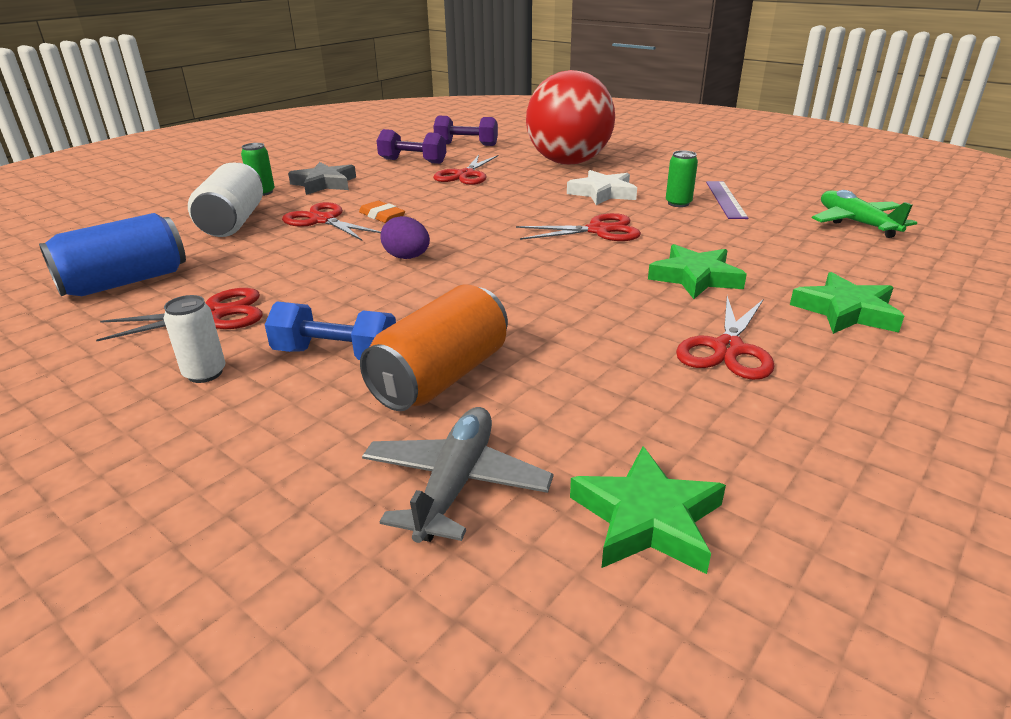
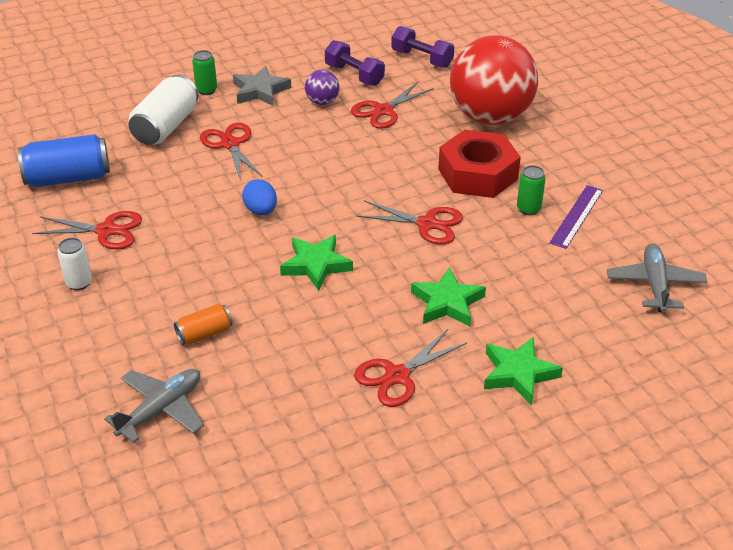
camera: 25 degrees right, 10 degrees up
(336, 355) = (157, 293): blue dumbbell -> none
(382, 216) = (276, 152): orange eraser -> none
(398, 179) = (322, 102): none -> purple ball
(407, 257) = (261, 210): purple egg -> blue egg
(441, 377) = (204, 334): orange can -> orange can, size x0.55
(603, 193) = (477, 174): white star -> red nut
(647, 519) = (236, 466): green star -> green star (316, 265)
(856, 223) = (655, 284): green plane -> grey plane

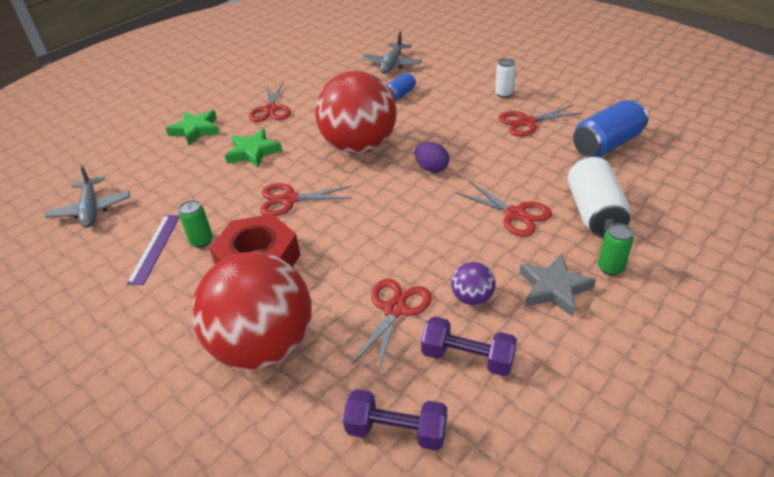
camera: 160 degrees right, 0 degrees up
(204, 334) = (400, 95): orange can -> blue can
(261, 210) = (431, 168): blue egg -> purple egg
(316, 265) = (359, 147): green star -> red ball
(397, 376) = (271, 109): red scissors -> red scissors turned 150 degrees clockwise

